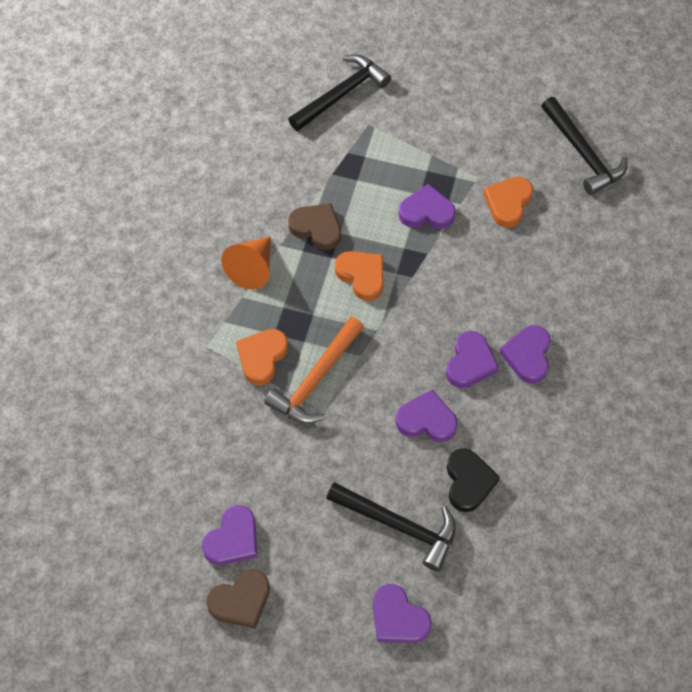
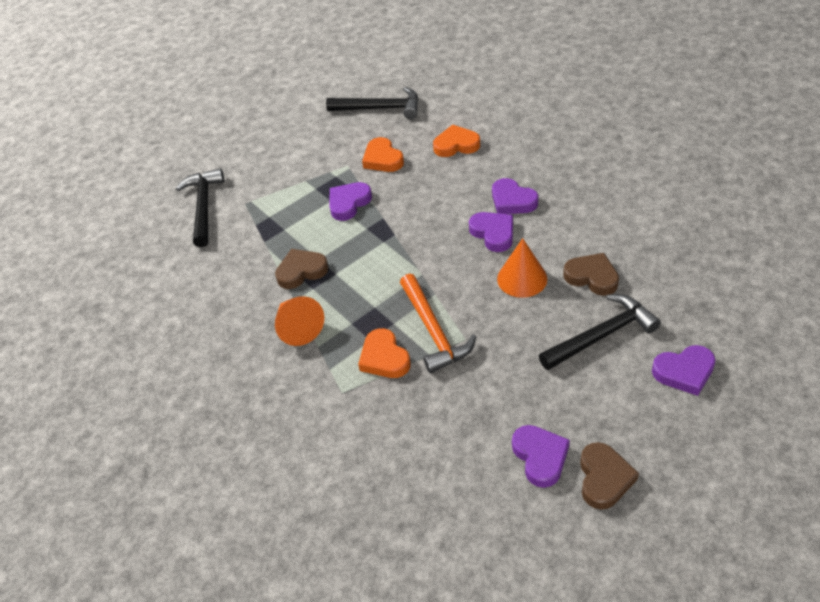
camera: 50 degrees left, 15 degrees down
(362, 276) = (367, 262): orange heart -> orange heart (456, 145)
(426, 420) = (522, 278): purple heart -> orange cone
(468, 482) = (592, 277): black heart -> brown heart

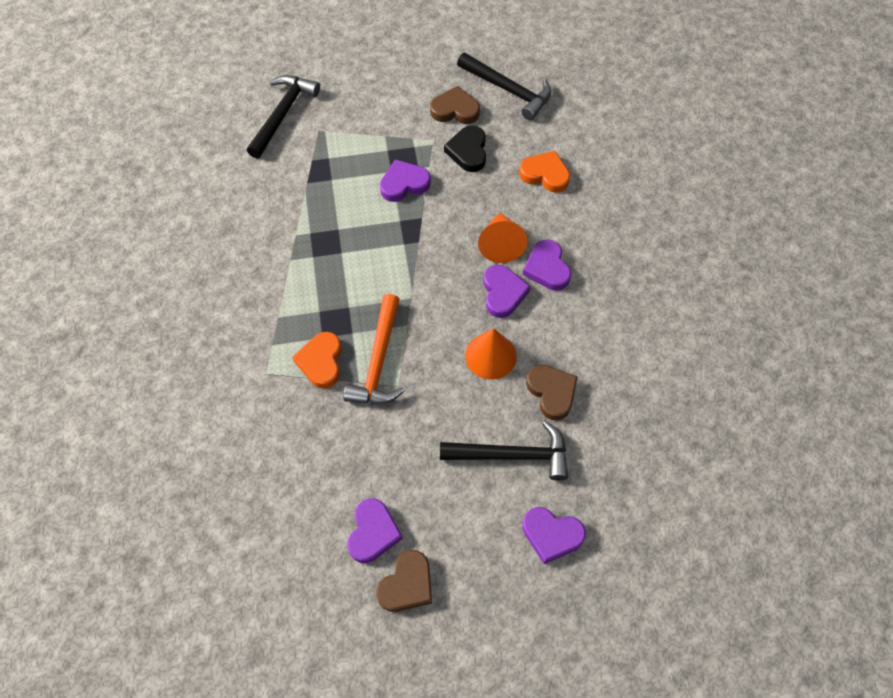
camera: 25 degrees right, 15 degrees up
(298, 328) = (275, 289): orange cone -> orange cone (501, 244)
(301, 271) = (316, 233): brown heart -> brown heart (455, 110)
(382, 159) = (468, 151): orange heart -> black heart

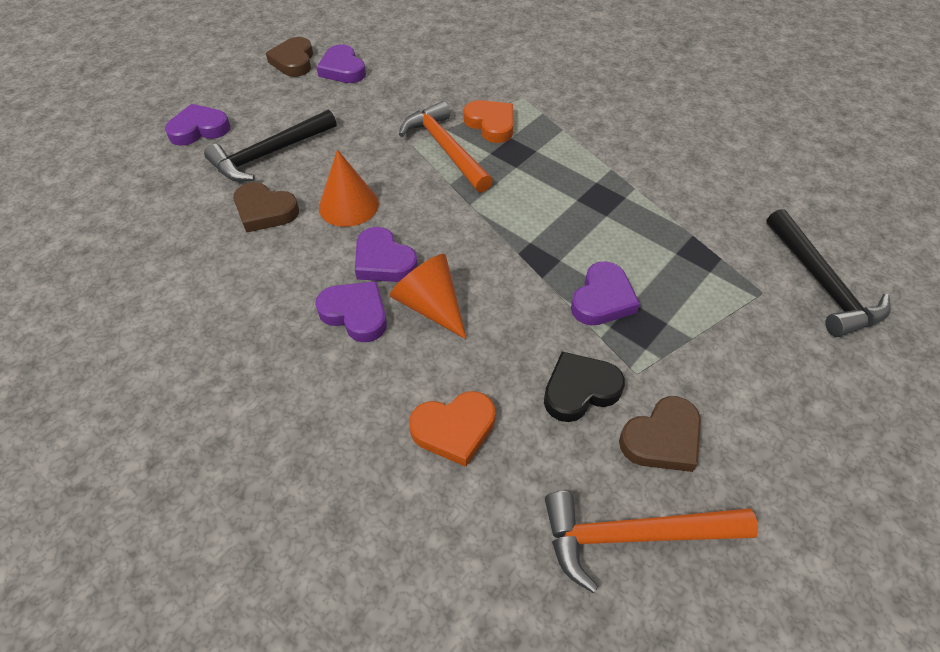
camera: 140 degrees right, 10 degrees down
(468, 151) = (579, 390): black heart -> black heart turned 75 degrees counterclockwise
(508, 90) = (632, 535): black hammer -> orange hammer

